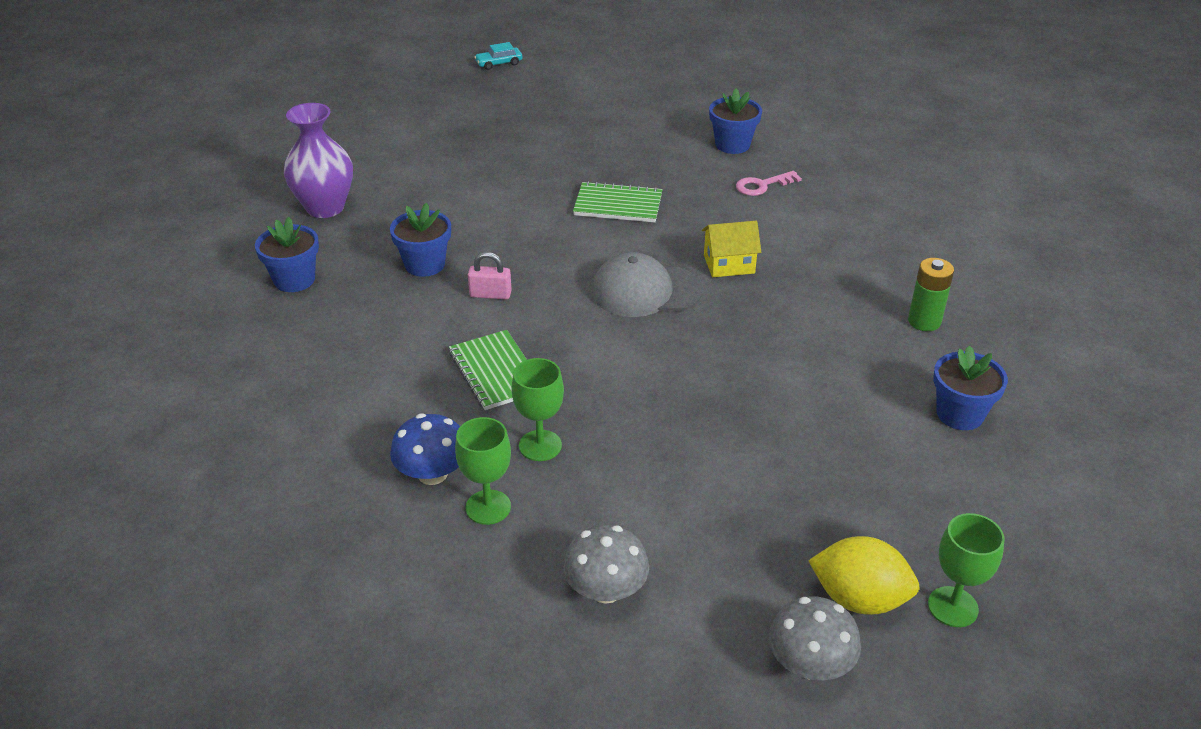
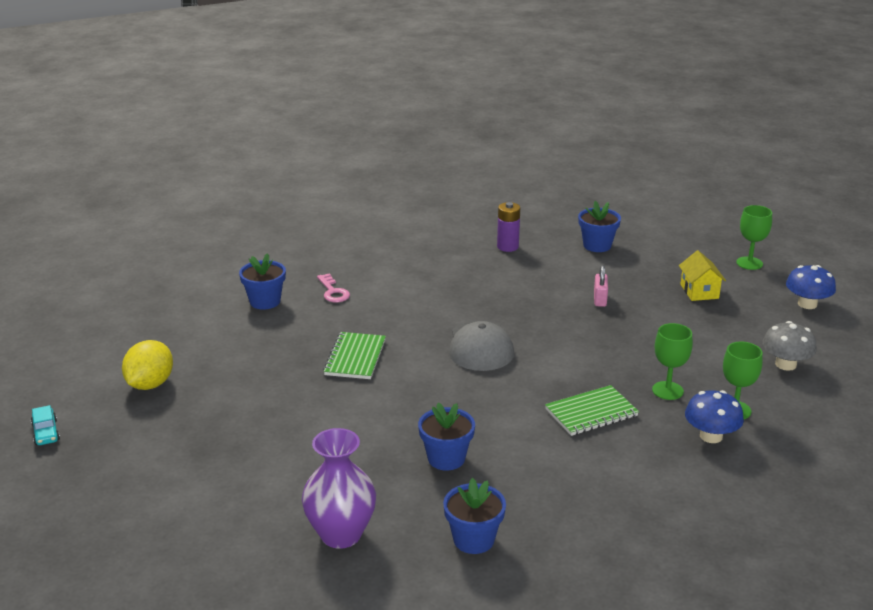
camera: 90 degrees left, 10 degrees down
(490, 294) = (490, 419): pink padlock -> pink padlock (600, 299)
(729, 264) = (444, 311): yellow house -> yellow house (699, 291)
(810, 664) = (807, 304): grey mushroom -> blue mushroom
(859, 599) = (755, 287): yellow lemon -> yellow lemon (150, 384)
(924, 321) = (507, 247): green battery -> purple battery

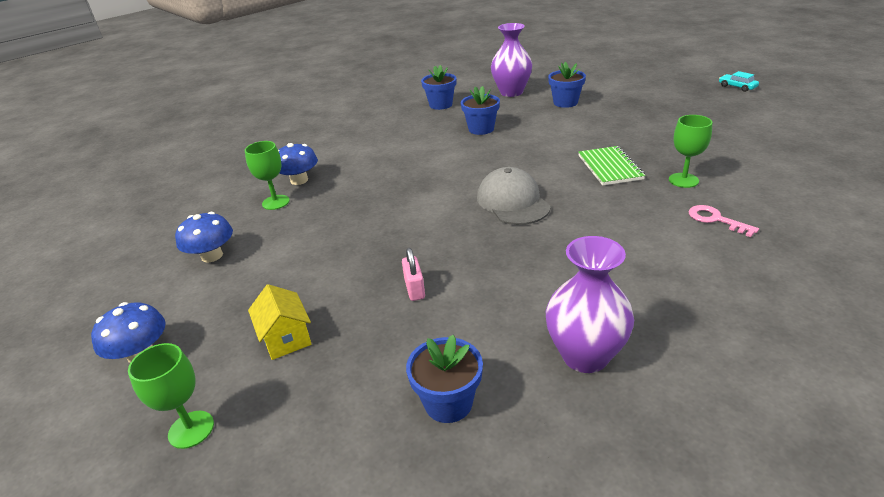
camera: 165 degrees right, 5 degrees up
(150, 384) = (728, 118): yellow lemon -> none
(265, 301) = (763, 192): blue flower pot -> blue flower pot (565, 102)
(507, 247) = (585, 356): purple battery -> purple vase
(591, 413) = (393, 174): green notebook -> none
(667, 390) = (332, 204): green goblet -> green goblet (683, 180)
(785, 364) = (212, 256): grey mushroom -> blue mushroom

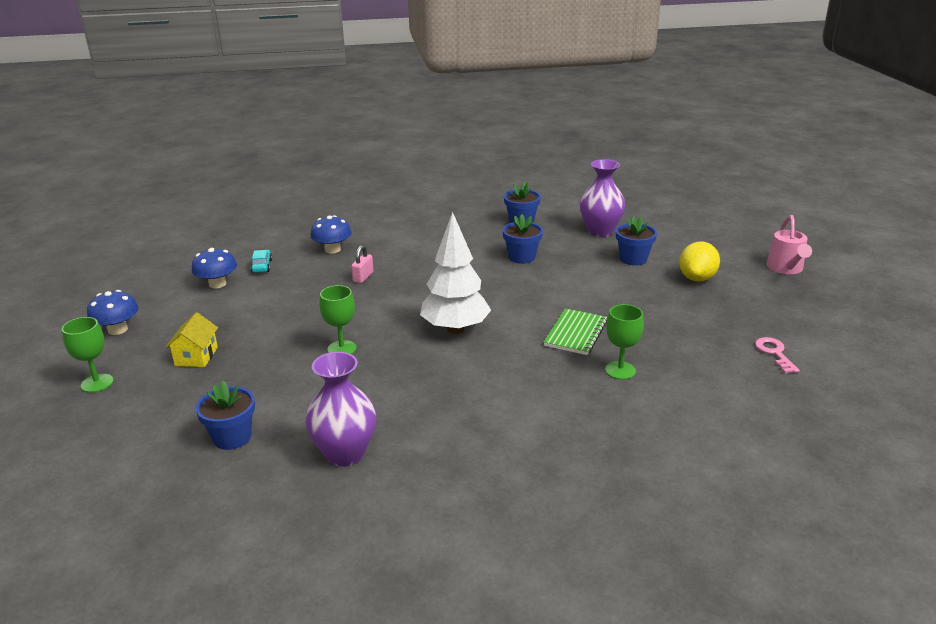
camera: 30 degrees right, 5 degrees down
(275, 202) = (297, 261): green goblet -> green goblet (342, 349)
(414, 289) = (304, 361): pink padlock -> pink padlock (363, 277)
(512, 202) = (455, 329): grey cap -> white tree
(628, 100) = (697, 278): none -> yellow lemon
(670, 76) = (786, 268): none -> pink watering can
(716, 220) = (590, 413): pink key -> pink key (774, 353)
(737, 87) = (837, 305): turquoise car -> turquoise car (262, 266)

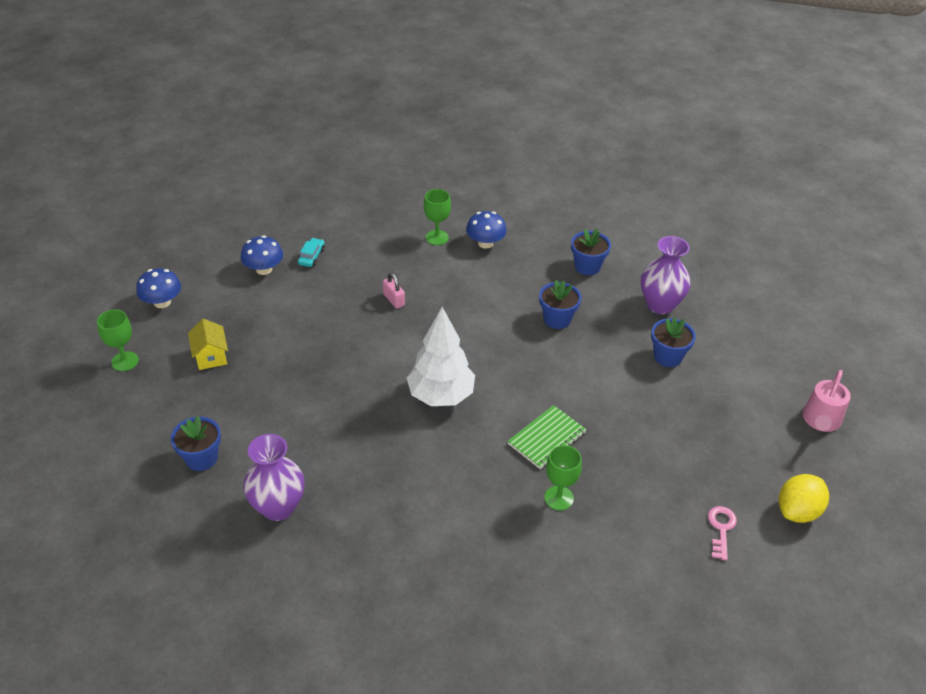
camera: 20 degrees right, 15 degrees up
(196, 356) = (211, 356): yellow house -> yellow house turned 45 degrees counterclockwise
(332, 249) = (384, 252): blue mushroom -> blue mushroom (485, 243)
(342, 349) = (331, 387): green goblet -> green goblet (437, 237)
(363, 277) = (394, 300): pink padlock -> pink padlock turned 75 degrees counterclockwise
(697, 278) = (715, 404): yellow lemon -> yellow lemon (797, 511)

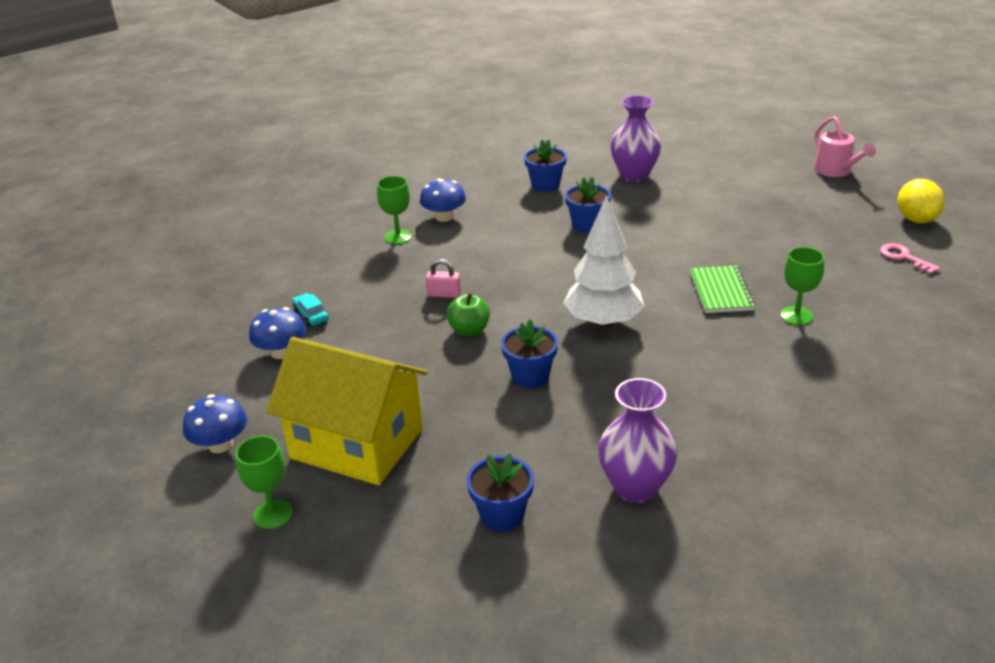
camera: 45 degrees left, 10 degrees down
(211, 356) = (357, 443): yellow house -> yellow house, size x2.33
(366, 336) = (469, 330): none -> green apple
(667, 356) = (695, 198): blue flower pot -> blue flower pot (530, 376)

